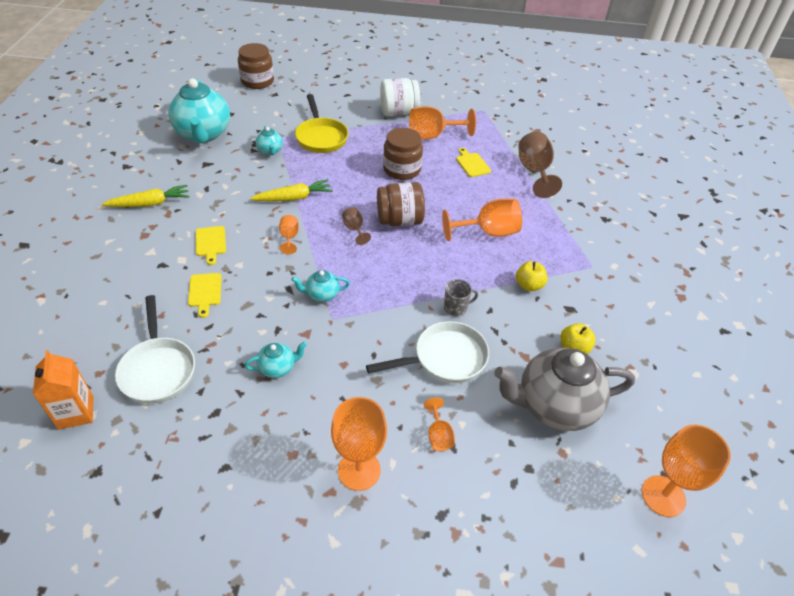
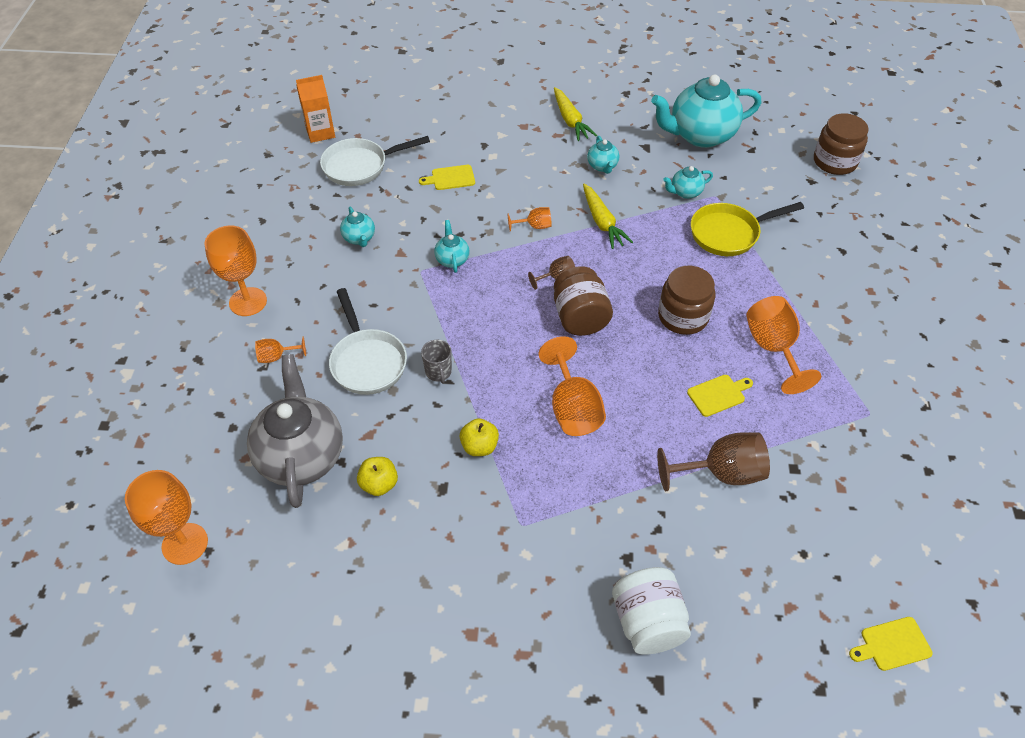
camera: 90 degrees right, 5 degrees up
(210, 243) = (518, 171): yellow cutting board -> yellow cutting board (892, 644)
(223, 190) = (602, 166): none -> turquoise teapot
(398, 112) = (820, 308): white jar -> white jar (647, 622)

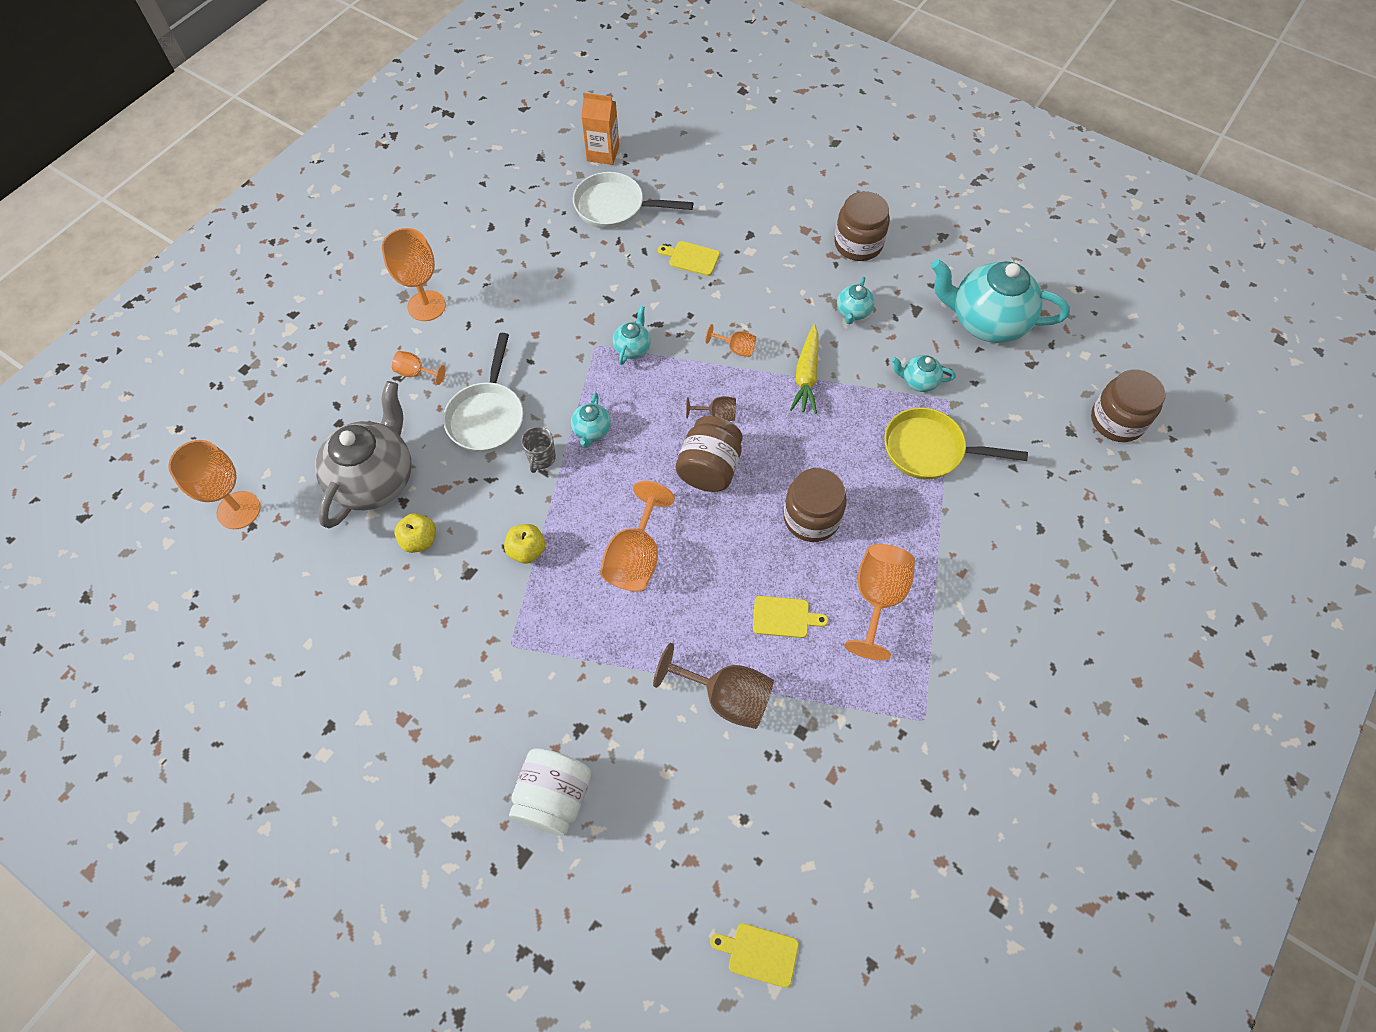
camera: 30 degrees right, 10 degrees up
(359, 238) = (563, 285): turquoise teapot -> turquoise teapot (591, 431)
(570, 120) = (858, 244): yellow carrot -> brown jar

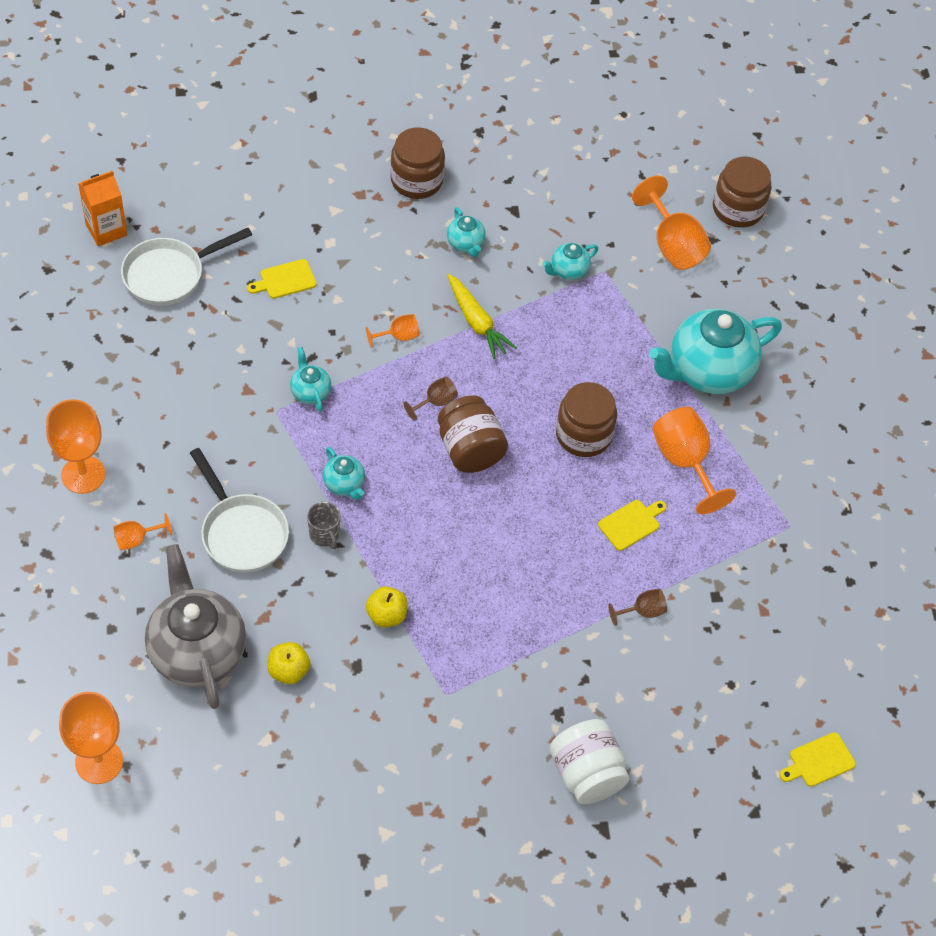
camera: 45 degrees left, 5 degrees down
(635, 557) = (478, 559): orange goblet -> orange goblet (673, 245)
(726, 697) = (643, 611): brown goblet -> brown goblet, size x0.51
(930, 450) = (624, 321): yellow pan -> none
(986, 322) = (577, 186): turquoise teapot -> turquoise teapot (708, 371)

